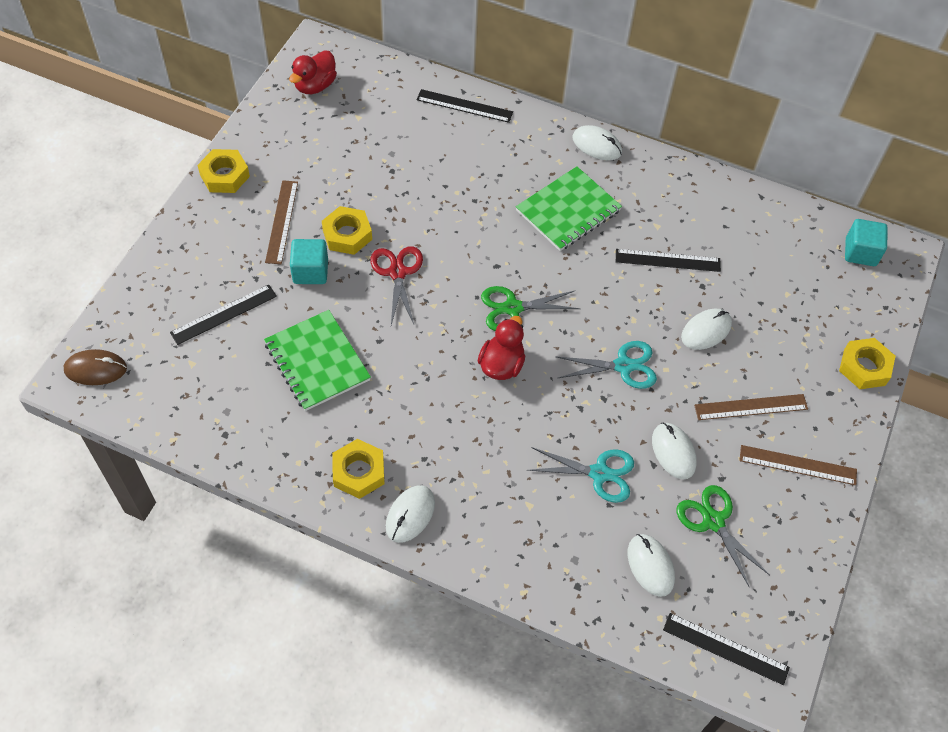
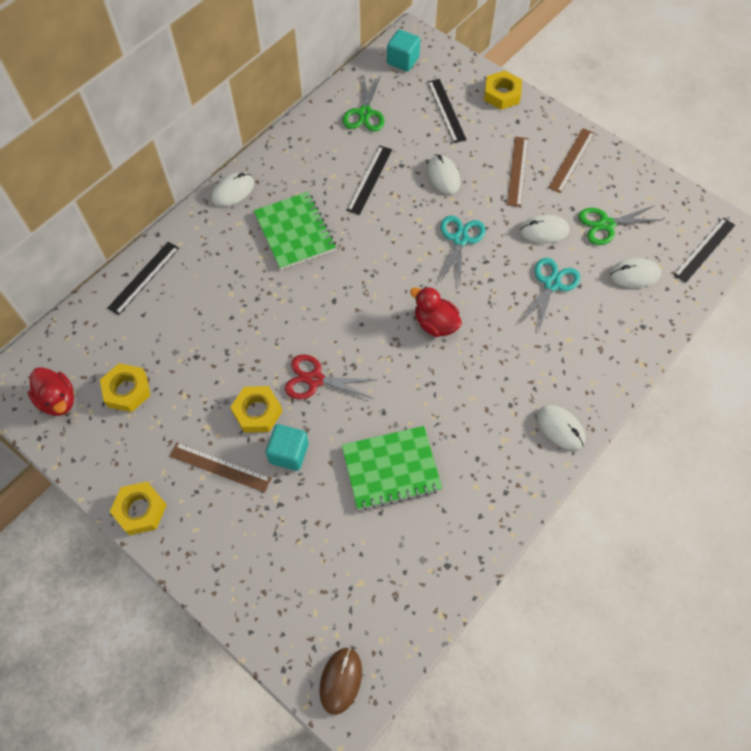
camera: 70 degrees left, 5 degrees up
(224, 314) = (313, 542): black ruler -> black ruler (446, 110)
(358, 472) = (512, 459): yellow nut -> yellow nut (127, 390)
(512, 308) = (381, 300): green scissors -> green scissors (364, 113)

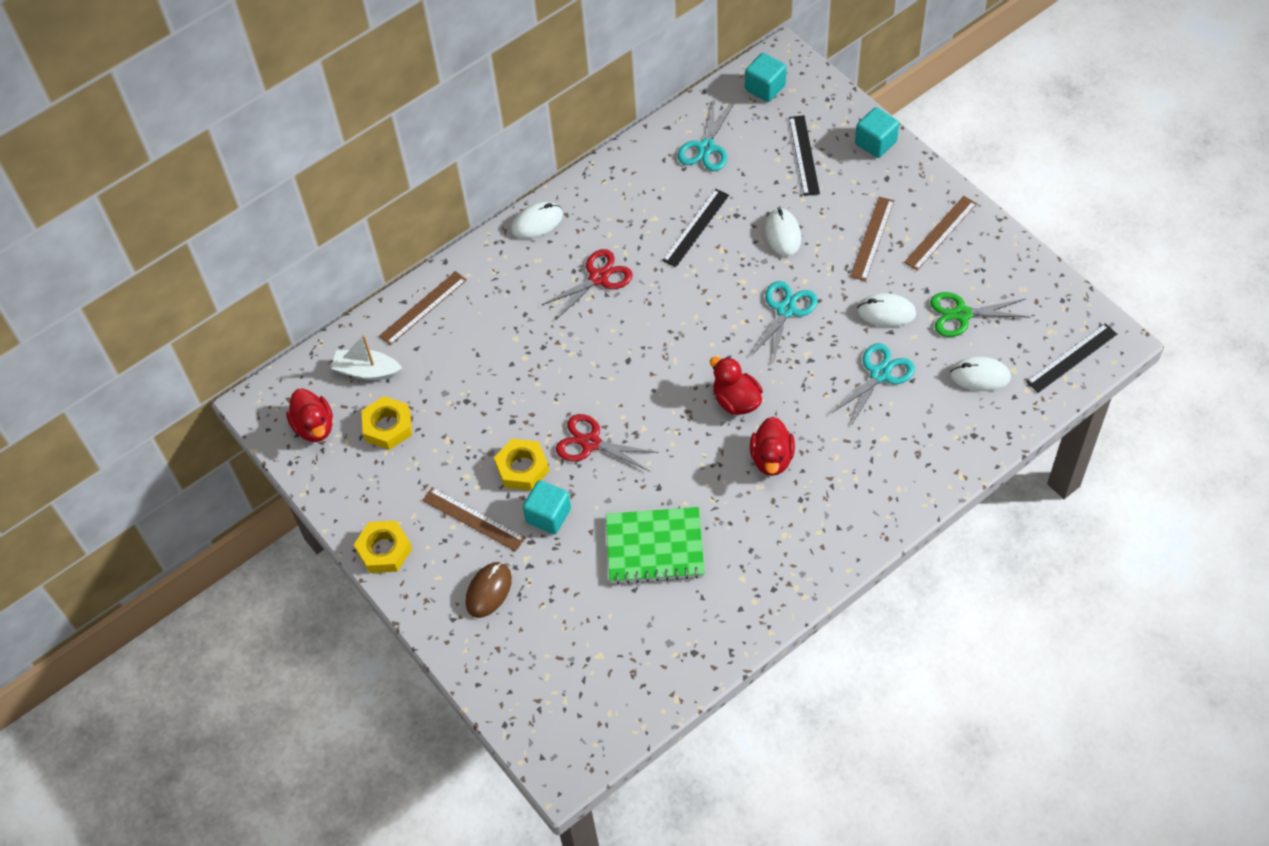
camera: 15 degrees right, 5 degrees down
(100, 341) = (367, 371): none -> white boat
(144, 278) = (423, 308): black ruler -> brown ruler
(295, 232) = (599, 278): green notebook -> red scissors
(341, 680) = (561, 744): brown mouse -> brown mouse (489, 591)
(364, 113) = (706, 148): green scissors -> turquoise scissors
(477, 371) = (771, 458): none -> red duck
(502, 94) = (875, 143): yellow nut -> turquoise cube
(560, 428) = (850, 532): white mouse -> none

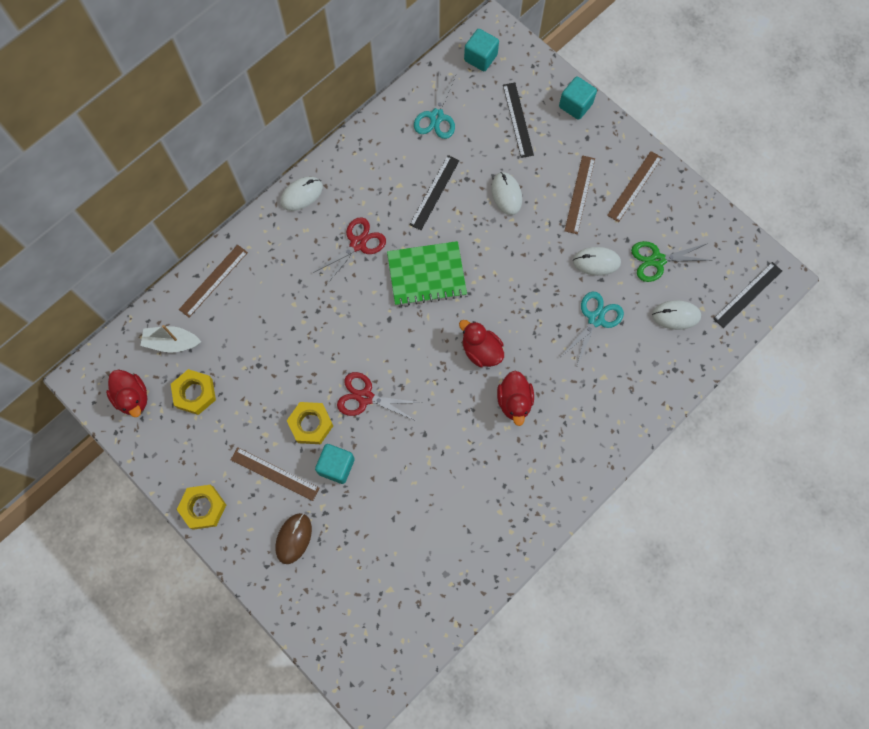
camera: 10 degrees left, 15 degrees up
(655, 547) = (426, 489): green notebook -> green notebook (426, 275)
(786, 310) = (515, 264): turquoise scissors -> none

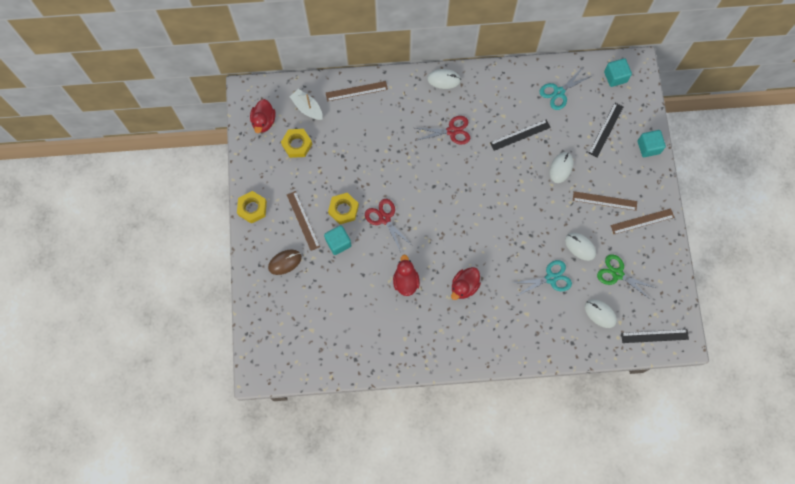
camera: 40 degrees right, 0 degrees up
(426, 275) = (475, 178): green notebook -> none
(481, 351) = (470, 244): red duck -> red duck (405, 281)
(579, 194) = (604, 201): brown ruler -> brown ruler turned 45 degrees clockwise

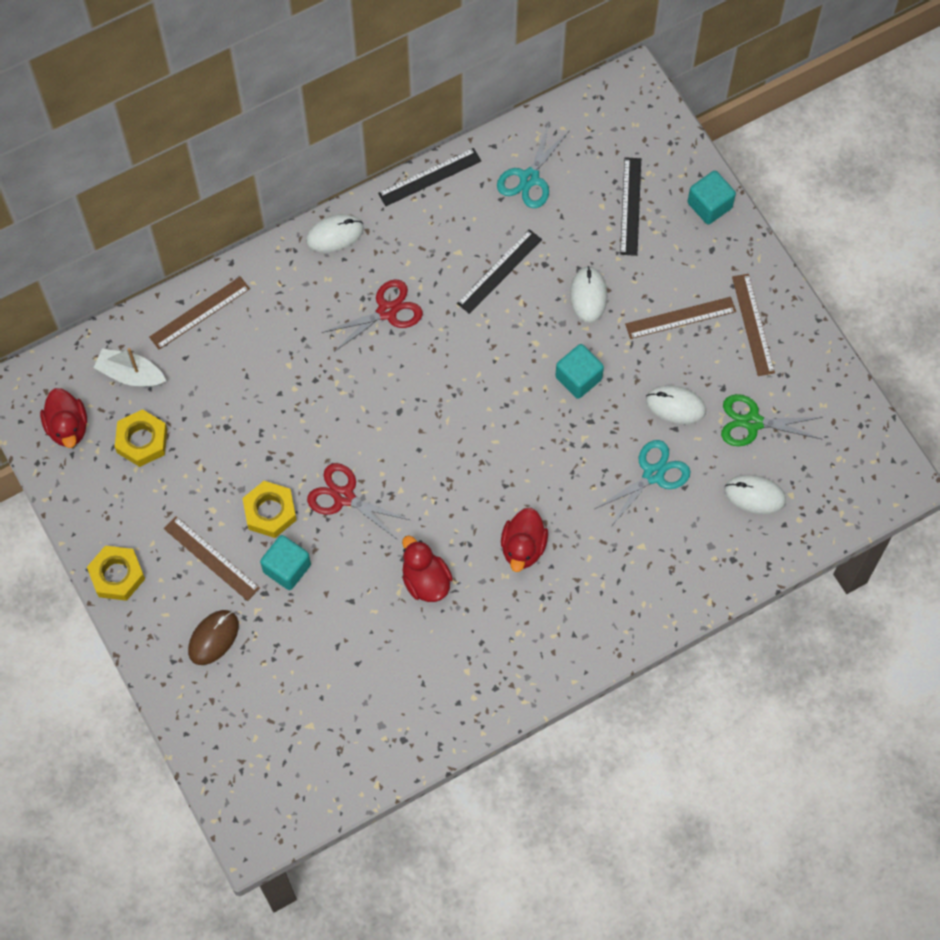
camera: 25 degrees left, 5 degrees down
(615, 77) = (607, 117): turquoise cube -> turquoise cube (578, 378)
(642, 221) = (753, 324): brown ruler -> brown ruler turned 60 degrees counterclockwise
(654, 336) = (853, 492): black ruler -> black ruler (429, 177)

